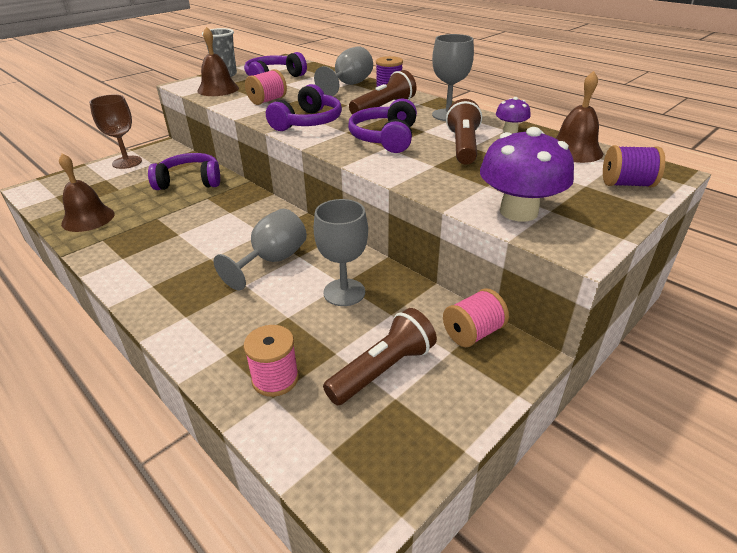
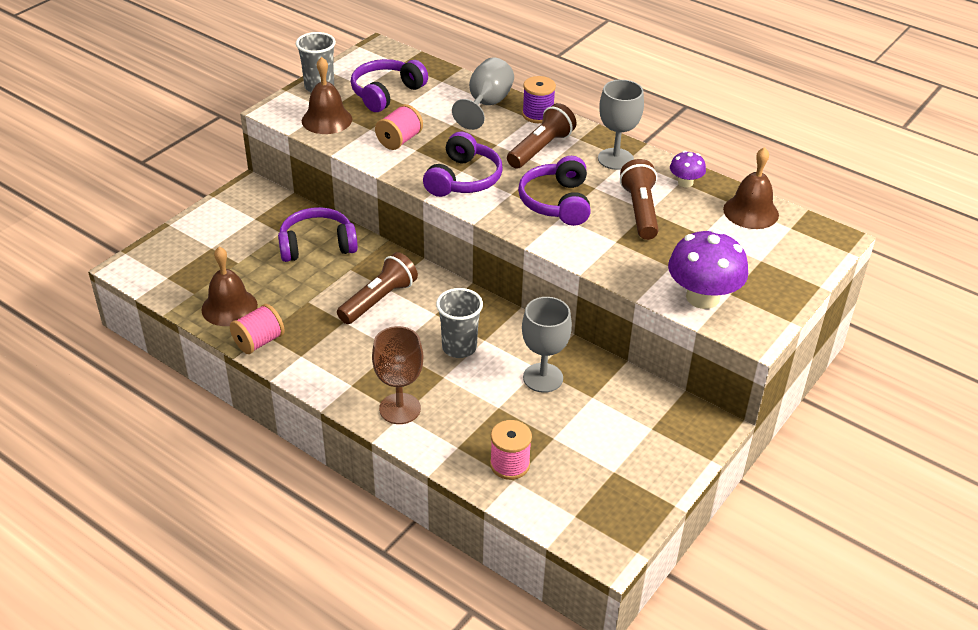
camera: 10 degrees left, 5 degrees up
(127, 162) = (220, 218): brown goblet -> brown goblet (400, 409)
(272, 261) = (459, 347): grey goblet -> grey cup
(383, 370) = (598, 449): brown flashlight -> brown flashlight (379, 300)
(473, 333) = (668, 409): pink spool -> pink spool (259, 342)
(626, 184) = (798, 256): purple spool -> none

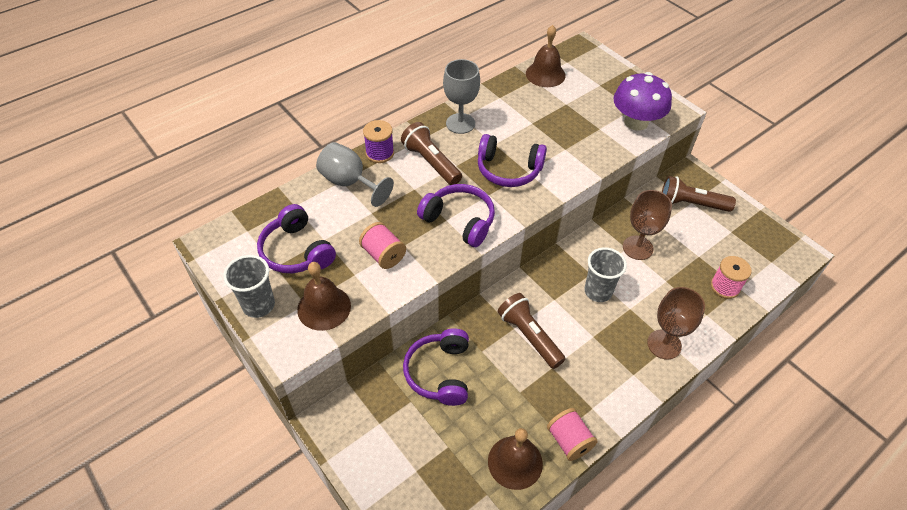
camera: 75 degrees left, 10 degrees up
(543, 378) = (637, 248): grey goblet -> brown goblet
(640, 211) = (531, 127): brown flashlight -> brown flashlight (691, 204)
(685, 182) = (502, 95): purple mushroom -> none

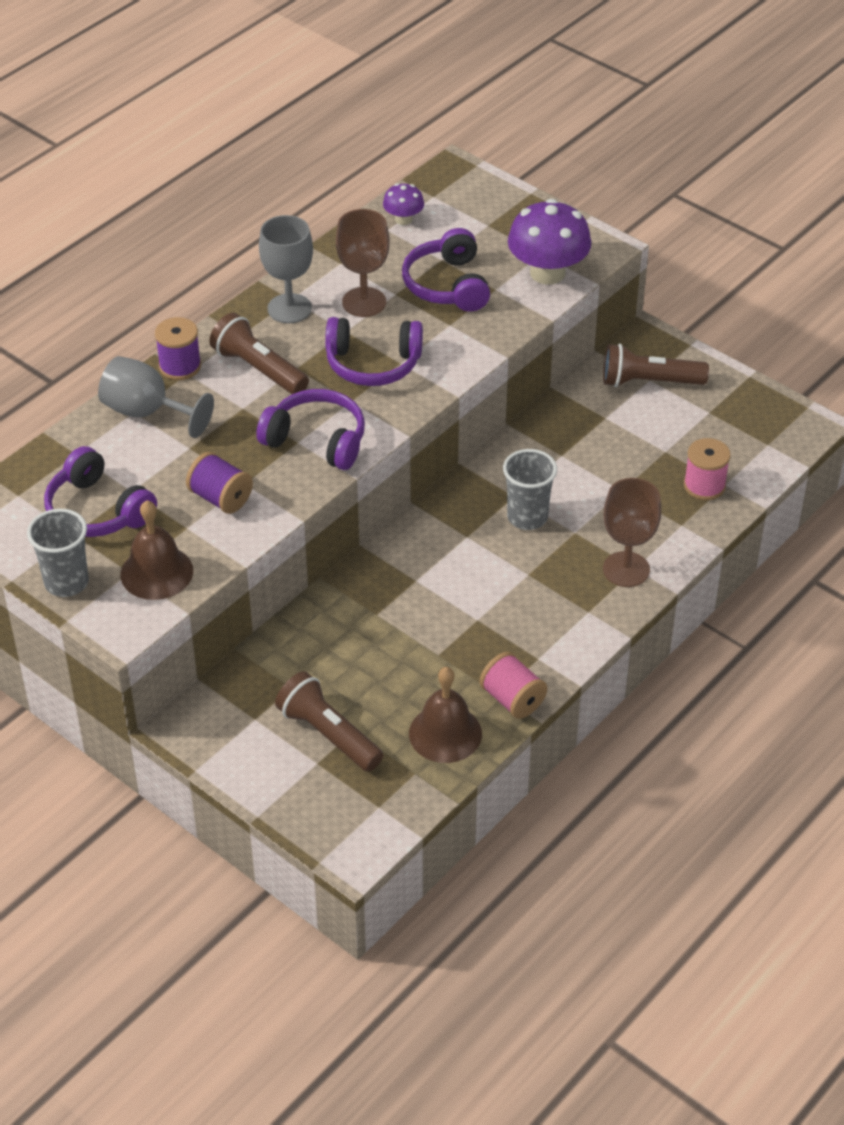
camera: 10 degrees left, 5 degrees down
(383, 255) = (220, 498): pink spool -> purple spool
(440, 373) = (324, 648): purple headphones -> purple headphones (447, 285)
(529, 336) = (439, 586): brown flashlight -> brown flashlight (328, 734)
(545, 74) = (403, 219): brown bell -> purple mushroom
(637, 248) = (577, 452): brown goblet -> brown goblet (364, 302)

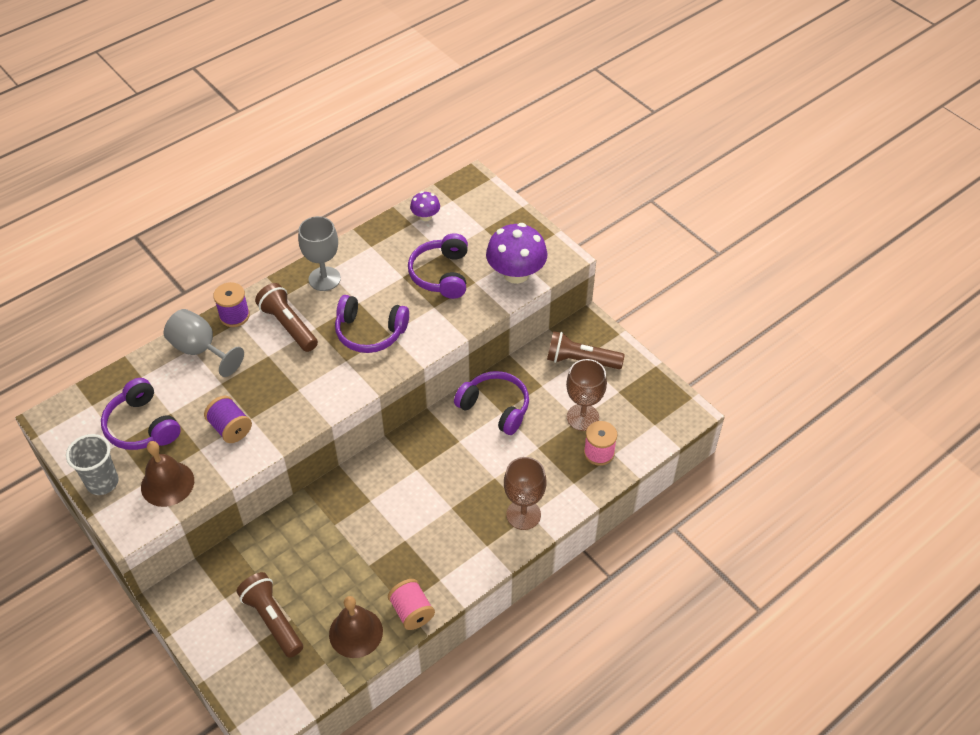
camera: 10 degrees right, 5 degrees up
(316, 440) = (312, 390): purple headphones -> purple headphones (495, 408)
(364, 302) = (378, 280): brown goblet -> brown goblet (582, 417)
(527, 517) = (463, 460): grey cup -> none

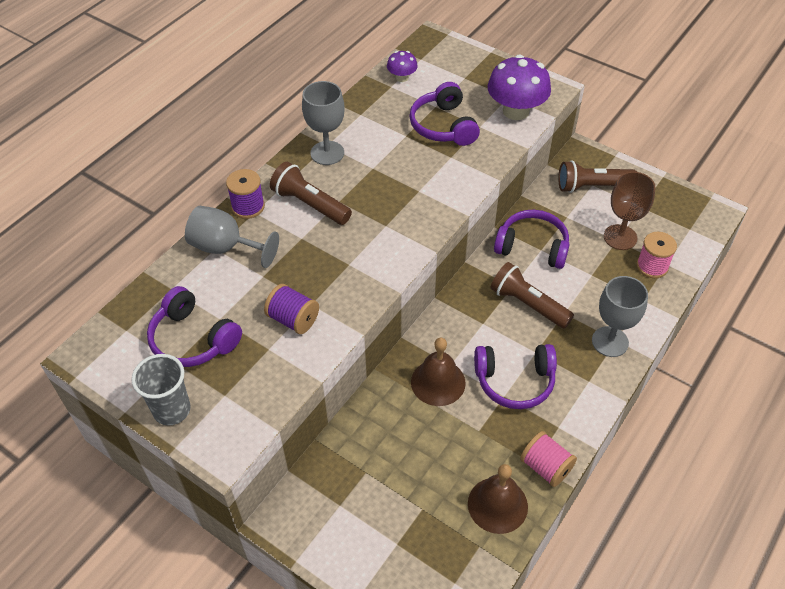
camera: 15 degrees left, 0 degrees up
(167, 483) = (247, 393): brown bell -> brown bell (438, 382)
(273, 619) = (402, 514): brown flashlight -> brown flashlight (528, 304)
(370, 332) = (398, 193): purple headphones -> purple headphones (514, 381)
(523, 514) = (610, 341): brown goblet -> grey goblet

